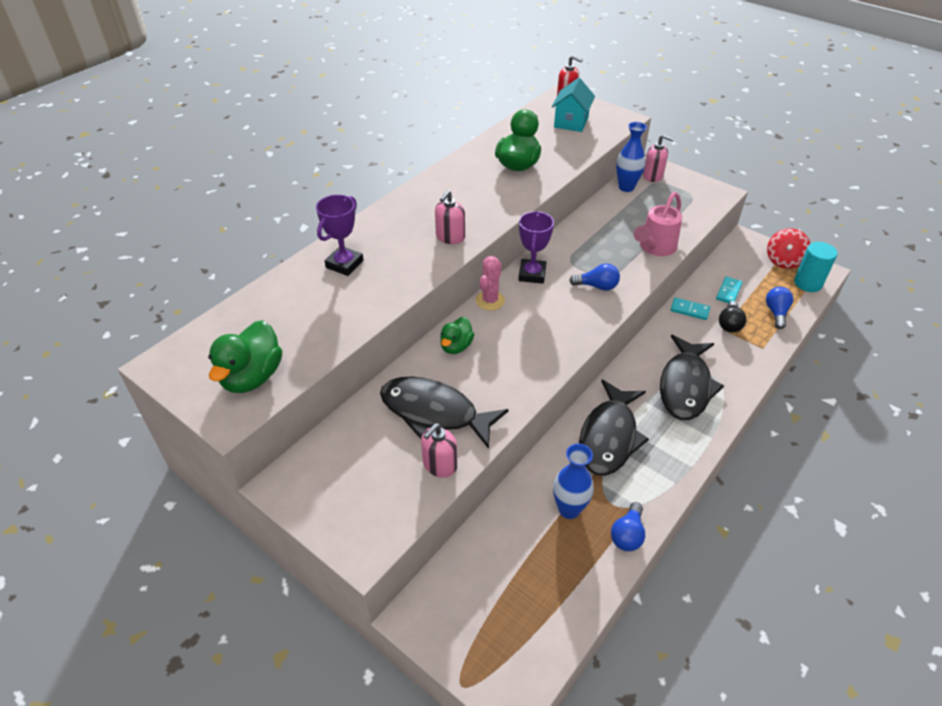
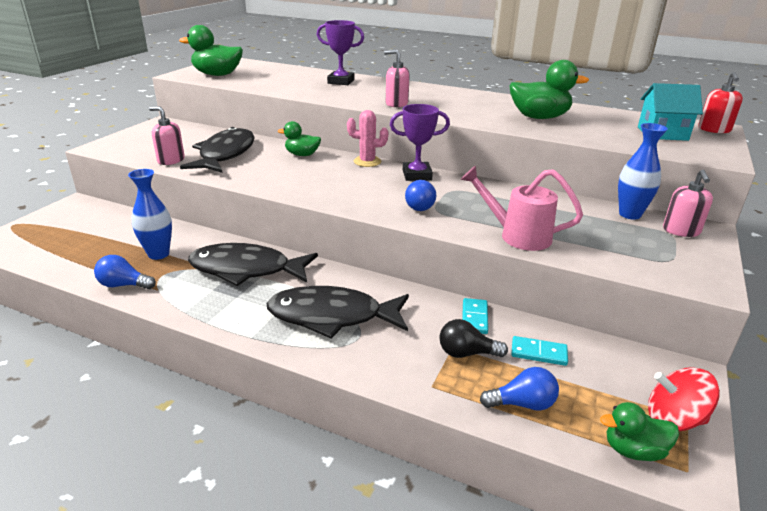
camera: 75 degrees right, 15 degrees down
(807, 283) = (633, 450): turquoise cylinder -> green duck

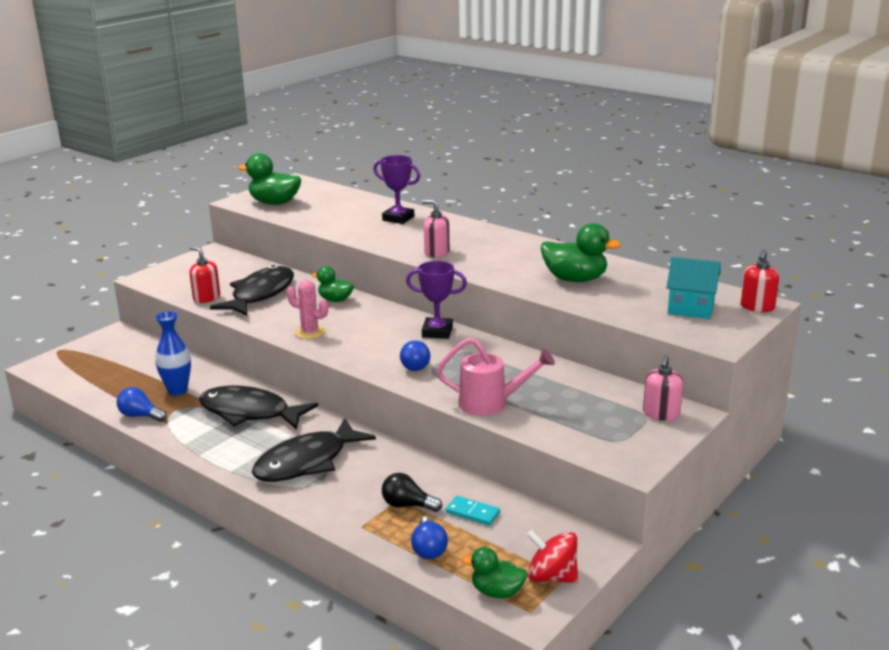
camera: 15 degrees right, 5 degrees down
(171, 160) = (206, 298): pink soap dispenser -> red soap dispenser
(332, 316) = (307, 462): black fish -> black fish turned 60 degrees counterclockwise
(367, 162) = (396, 312): pink cactus -> pink cactus (310, 332)
(474, 318) = (434, 477): turquoise domino -> none
(518, 236) = (490, 403): pink watering can -> pink watering can turned 150 degrees clockwise
(522, 404) = (429, 548): blue light bulb -> blue light bulb turned 75 degrees clockwise
(630, 214) = (624, 392): blue vase -> none

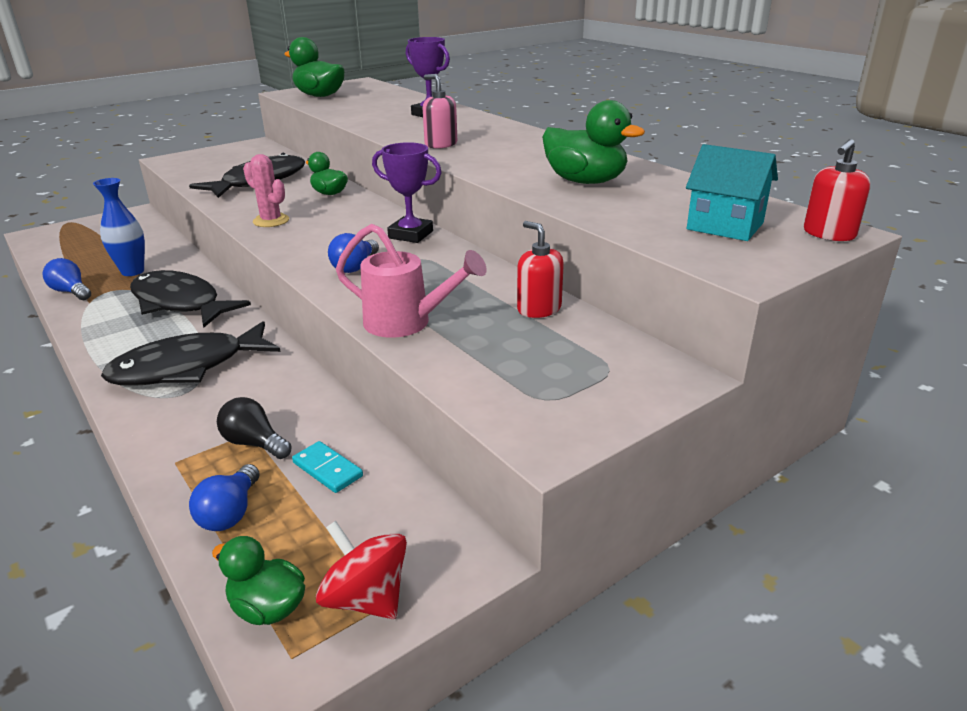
camera: 15 degrees right, 5 degrees up
(206, 298) = (204, 180): red soap dispenser -> red soap dispenser (539, 309)
(661, 414) = (634, 369): pink soap dispenser -> none

